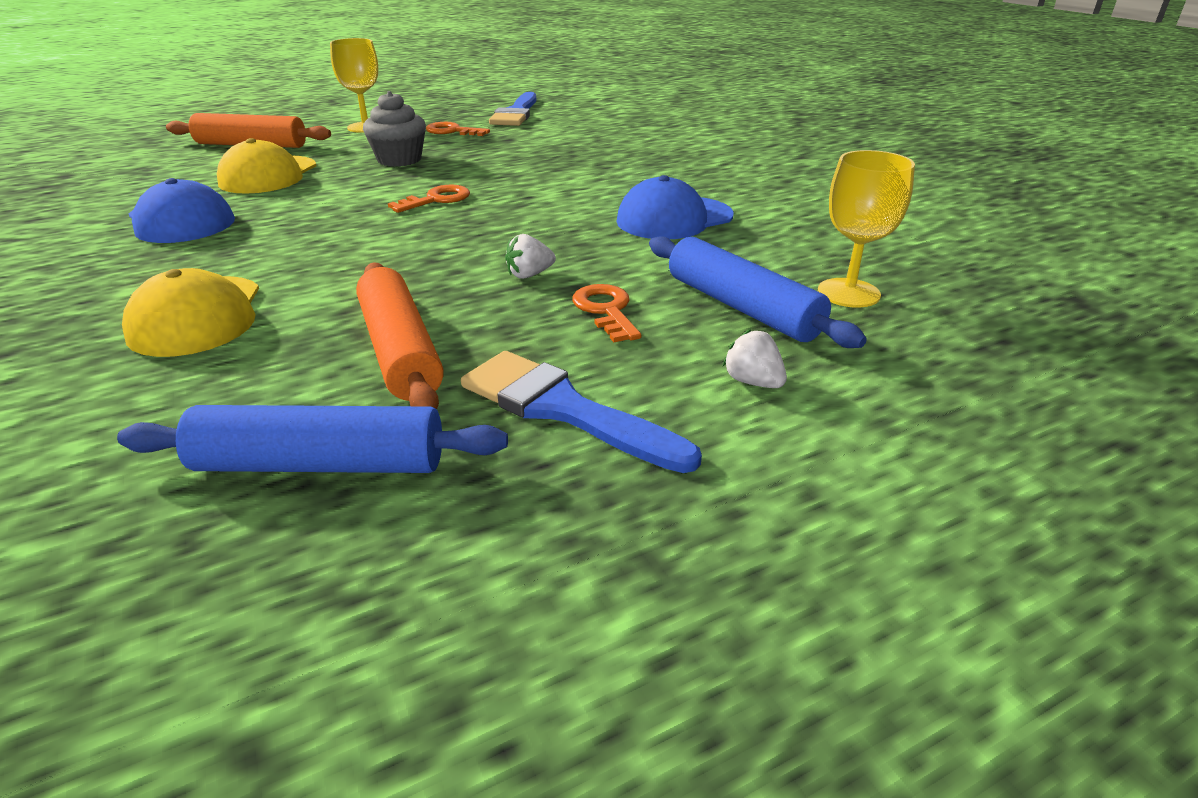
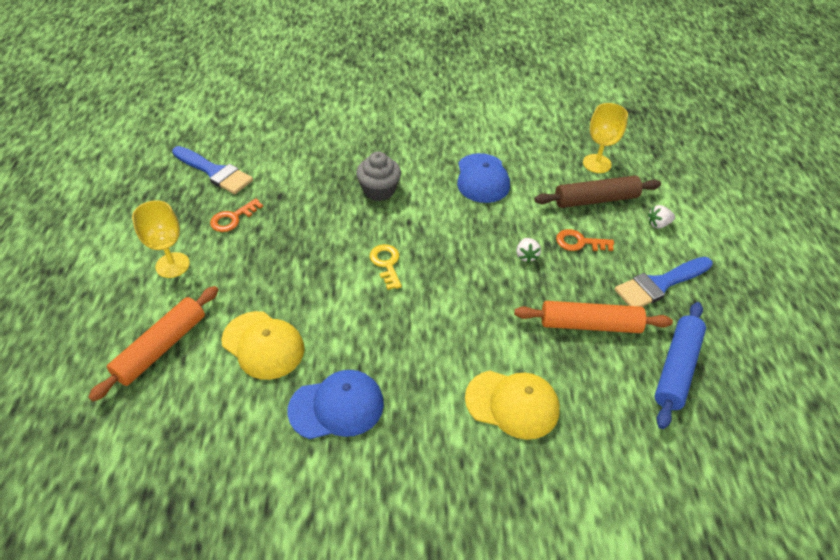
camera: 65 degrees left, 15 degrees up
(399, 160) = (283, 263): grey cupcake -> grey cupcake (379, 190)
(436, 200) = (386, 264): orange key -> yellow key
(742, 307) = (595, 199): blue rolling pin -> brown rolling pin

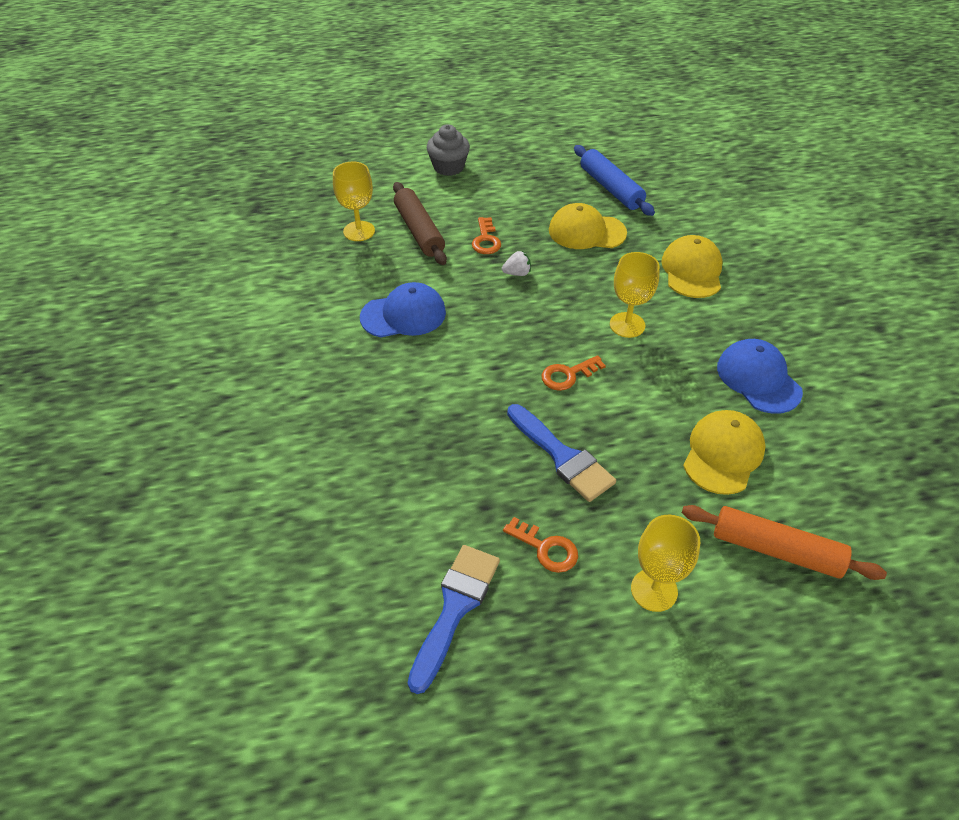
camera: 100 degrees left, 0 degrees up
(379, 190) = (448, 403): grey cupcake -> grey cupcake (448, 167)
(386, 264) = (568, 375): yellow key -> orange key
(438, 321) = (627, 325): none -> yellow goblet
(590, 324) = (586, 231): orange rolling pin -> yellow cap
(658, 224) = (444, 193): white strawberry -> none
(659, 284) = (523, 194): blue brush -> blue brush (562, 456)
(676, 368) = (610, 188): blue rolling pin -> blue rolling pin turned 45 degrees clockwise

